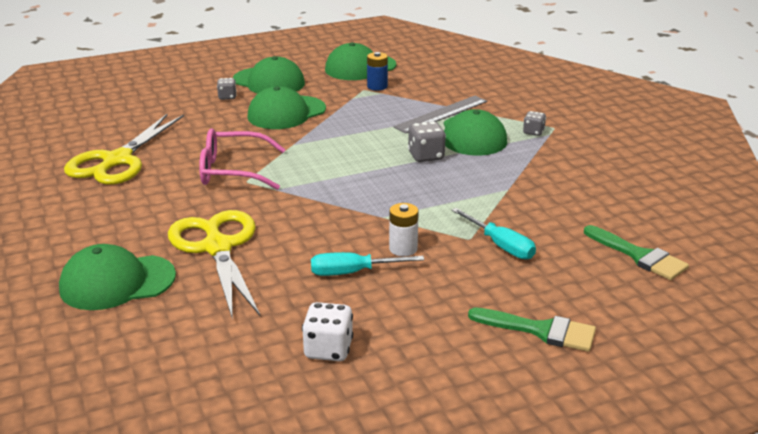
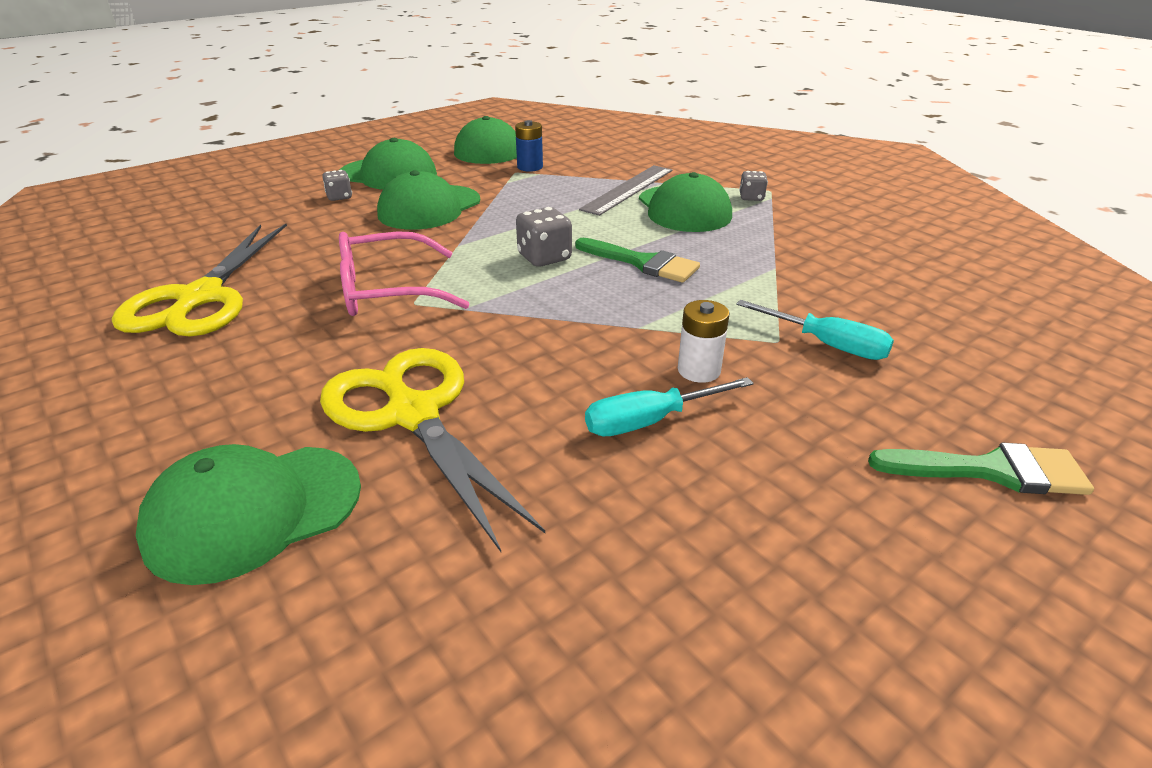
camera: 15 degrees left, 5 degrees up
(328, 349) = (697, 578): white dice -> none
(426, 156) = (643, 239): grey dice -> grey dice (544, 258)
(639, 256) = (1009, 332): green brush -> green brush (642, 263)

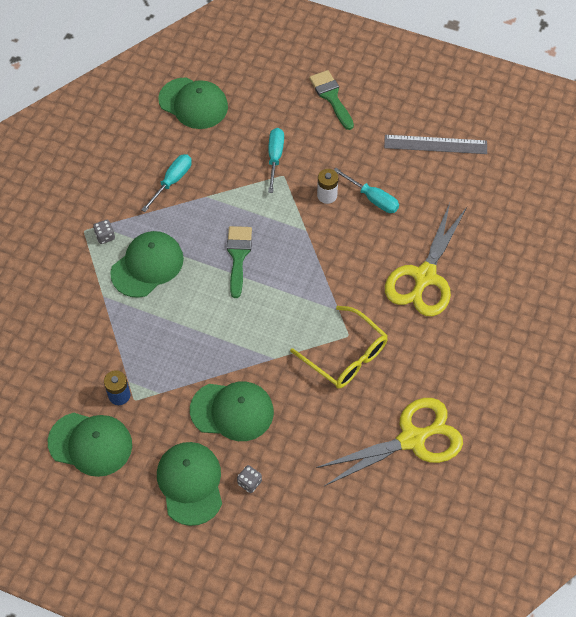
camera: 120 degrees left, 25 degrees up
(253, 511) = (502, 288): green cap -> green cap (193, 103)
(387, 291) = (346, 356): pink glasses -> yellow glasses
(544, 258) = (262, 305): grey dice -> none
(628, 189) = (129, 311): grey ruler -> grey ruler (435, 144)
(821, 251) = (172, 181): none -> turquoise screwdriver

